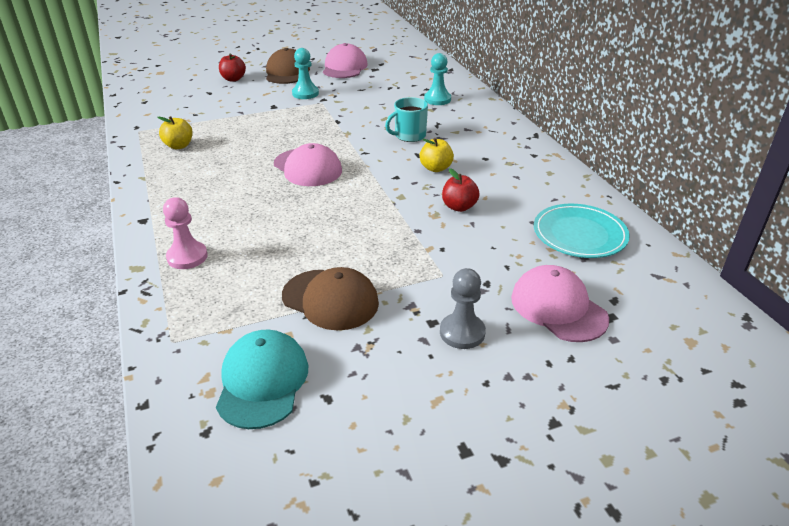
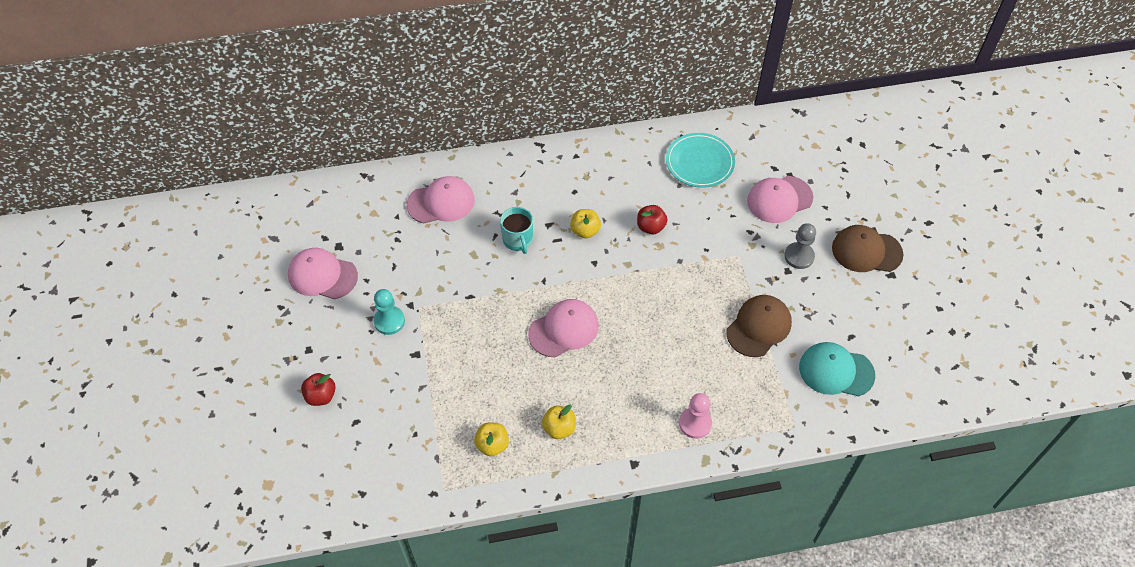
camera: 80 degrees left, 20 degrees up
(192, 175) = (559, 428): none -> yellow apple
(287, 72) = (318, 337): brown cap -> brown cap (866, 251)
(437, 99) = (441, 202): turquoise pawn -> pink cap

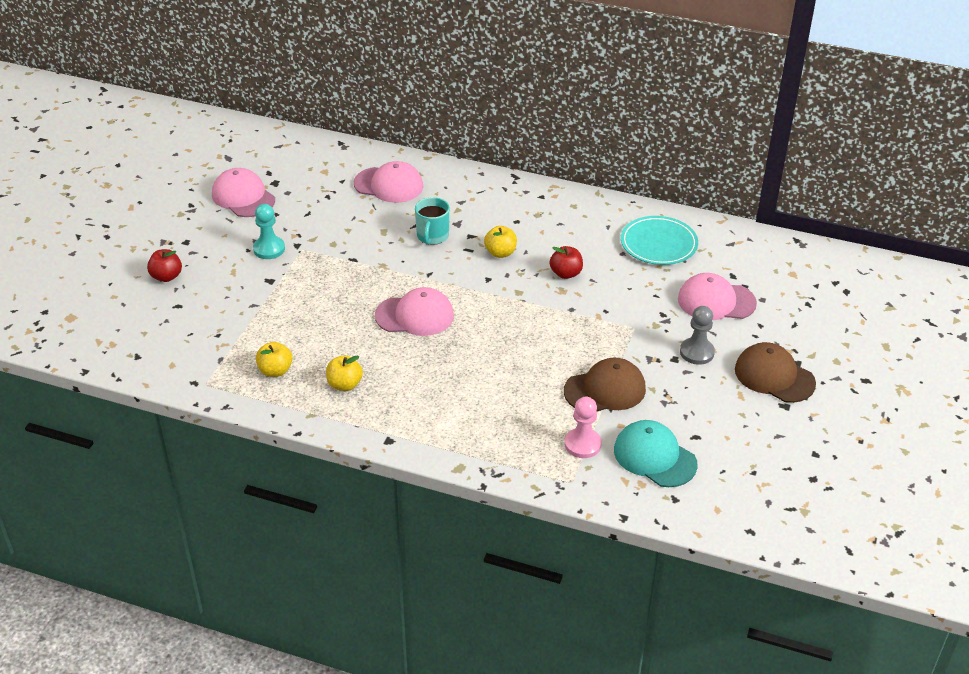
camera: 30 degrees right, 15 degrees down
(695, 423) = (474, 436): pink pawn -> pink pawn (582, 444)

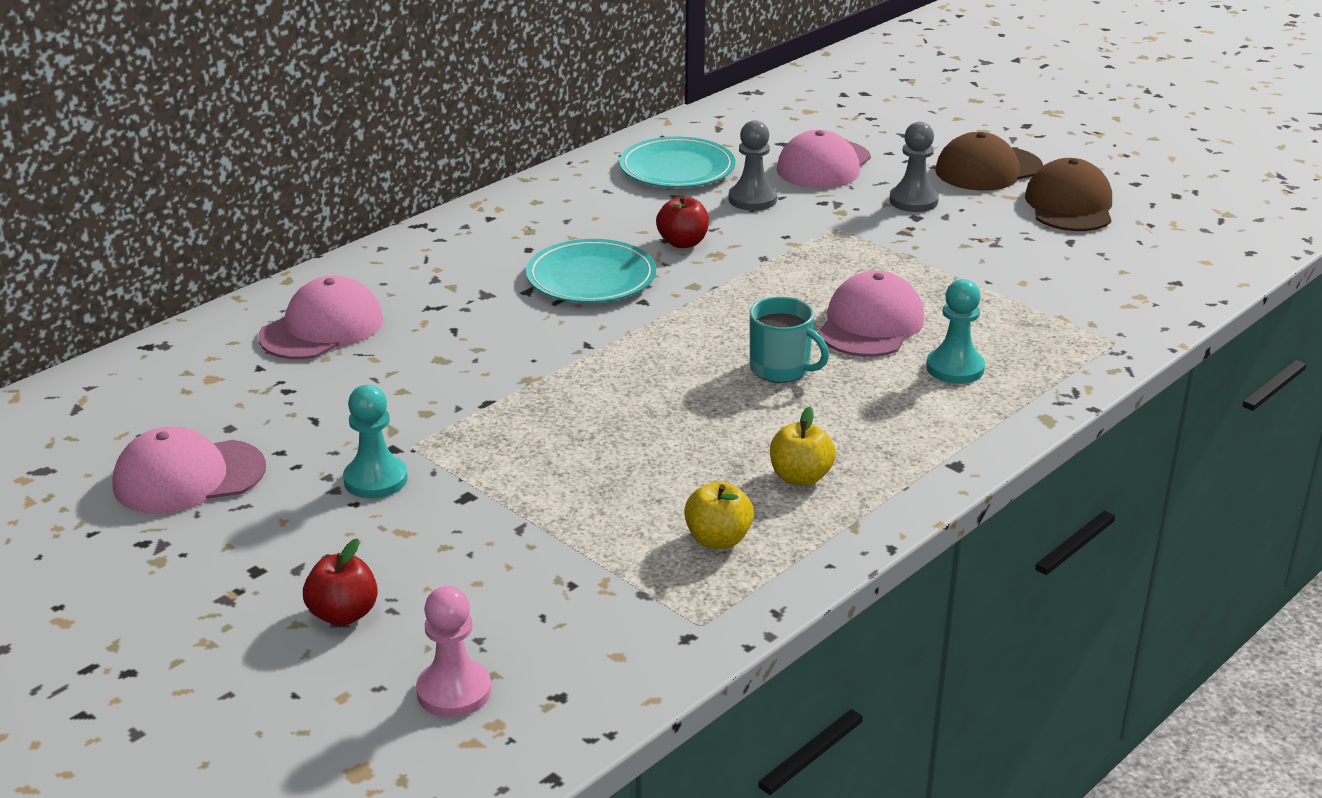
camera: 65 degrees left, 10 degrees down
(415, 315) = (679, 379): pink cap -> pink cap (870, 324)
(432, 236) = (497, 321): turquoise mug -> turquoise mug (781, 369)
(493, 417) = (955, 368): none -> turquoise pawn
(500, 253) = (591, 278): yellow apple -> turquoise plate
(582, 444) = (1046, 316): pink pawn -> pink pawn (454, 691)
(605, 390) = (947, 275): brown cap -> brown cap (1069, 205)
(642, 285) = (752, 199): none -> grey pawn
(654, 457) = (1094, 275): turquoise cap -> none

